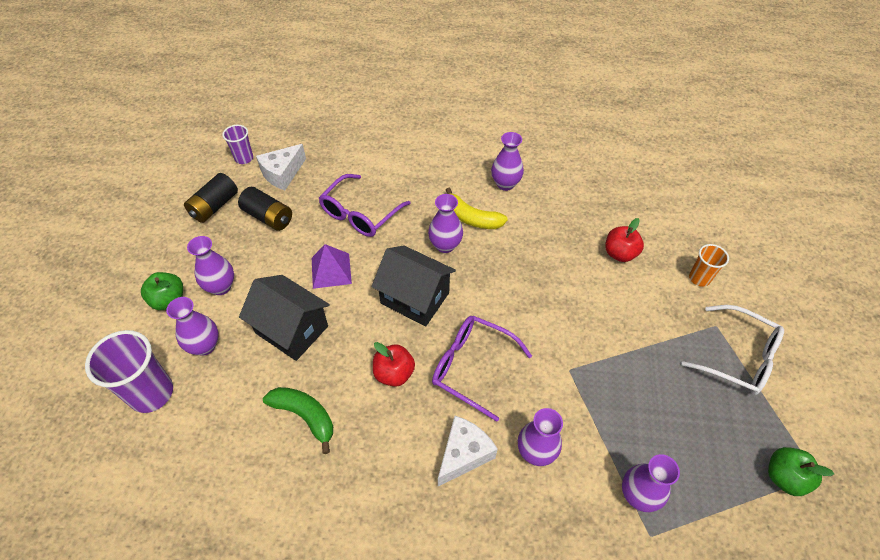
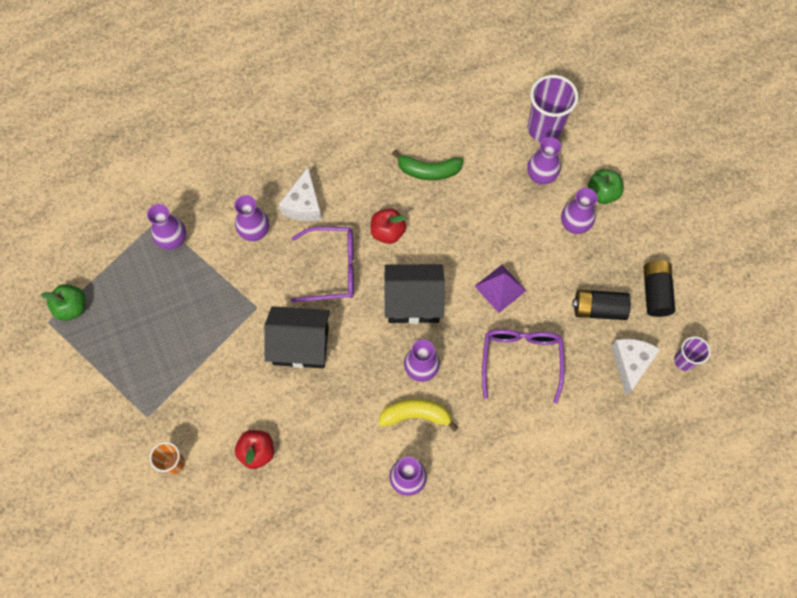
camera: 150 degrees right, 15 degrees up
(292, 329) = (489, 223): black house -> black house (301, 345)
(737, 357) = (123, 394): white glasses -> none

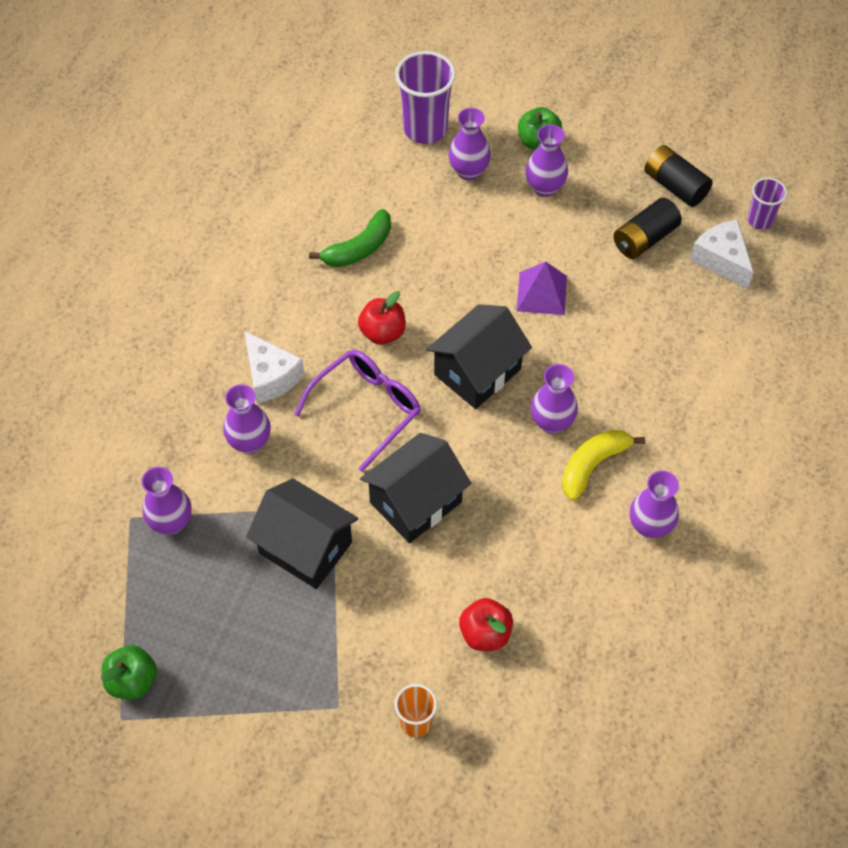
camera: 45 degrees left, 10 degrees down
(221, 317) = (305, 547): none -> black house
(521, 360) = (629, 337): purple glasses -> none

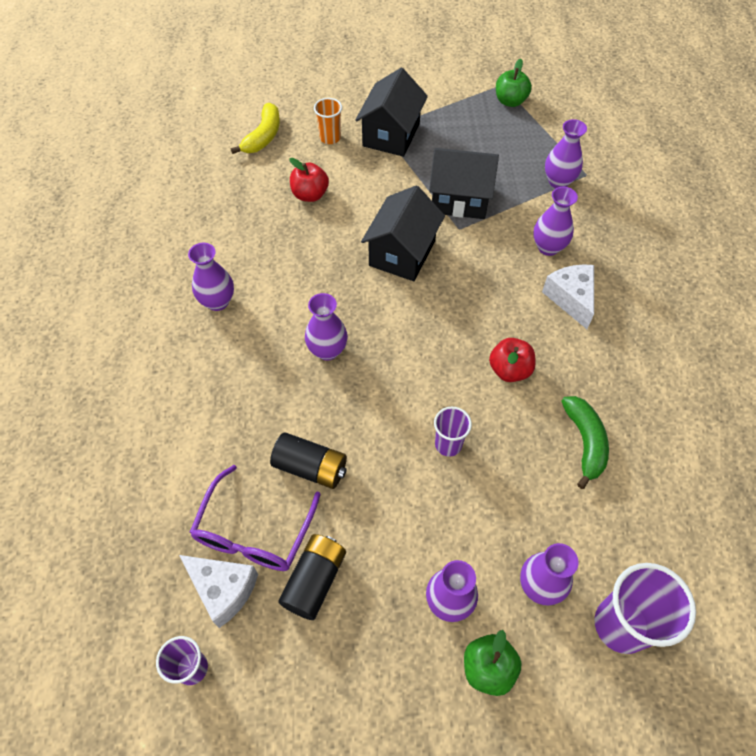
camera: 155 degrees right, 0 degrees up
(270, 376) = (571, 298): white cheese -> white cheese turned 45 degrees clockwise
(359, 248) = (585, 442): green banana -> green banana turned 150 degrees clockwise
(366, 409) = (480, 303): purple glasses -> purple glasses (254, 531)
(477, 372) = (410, 368): black house -> black house (391, 135)
(480, 292) = (448, 444): none -> purple cup
(541, 293) = (391, 468): purple pyramid -> none
(592, 465) = (280, 329): yellow banana -> yellow banana (263, 136)
(675, 186) = (305, 674): black battery -> black battery (310, 467)

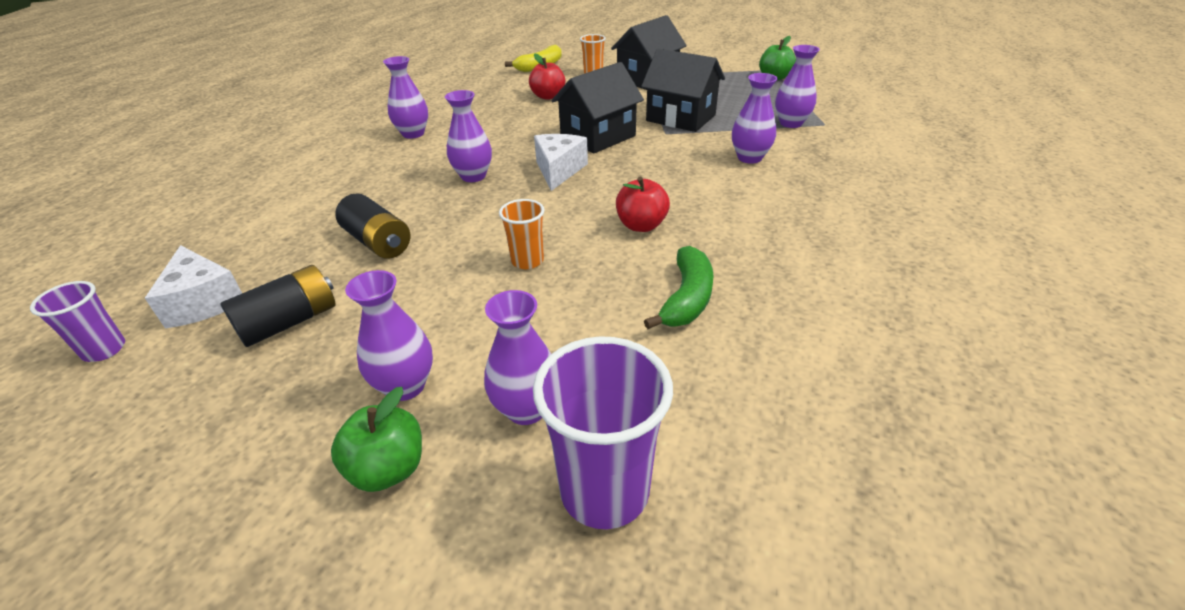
camera: 25 degrees right, 20 degrees down
(254, 531) = (280, 270): purple glasses -> none
(448, 444) = (527, 261): purple cup -> orange cup
(571, 298) = (750, 193): white cheese -> white cheese (559, 170)

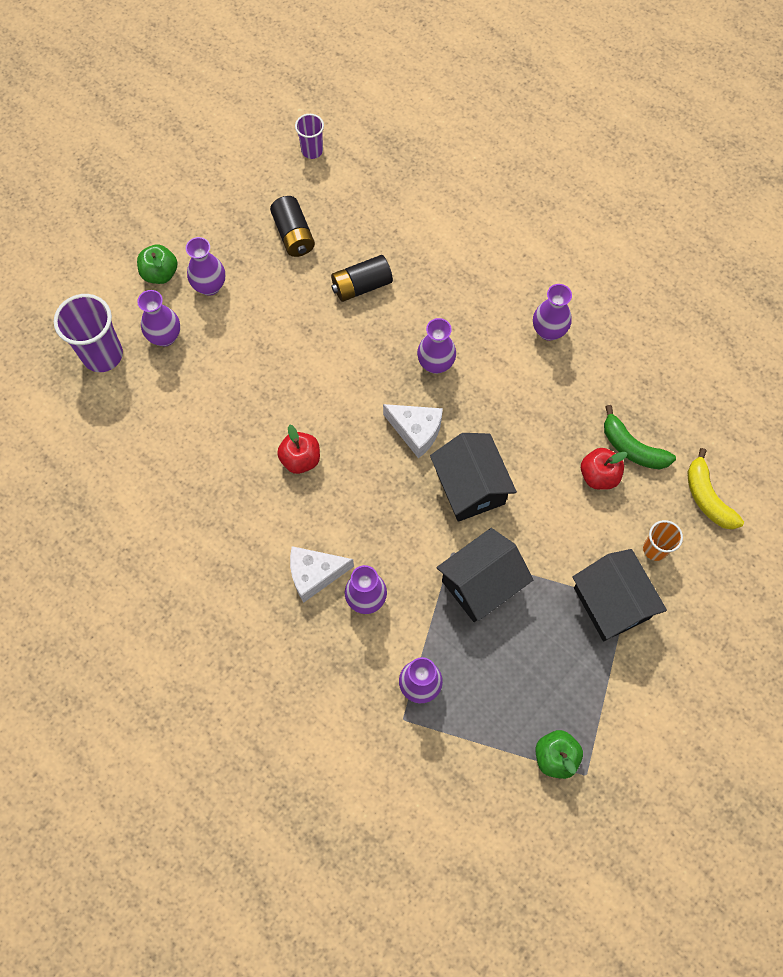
camera: 110 degrees right, 30 degrees up
(204, 302) = (337, 191): white cheese -> white cheese (315, 574)
(527, 261) = (293, 371): orange cup -> none
(687, 298) = (206, 450): green banana -> green banana (632, 448)

